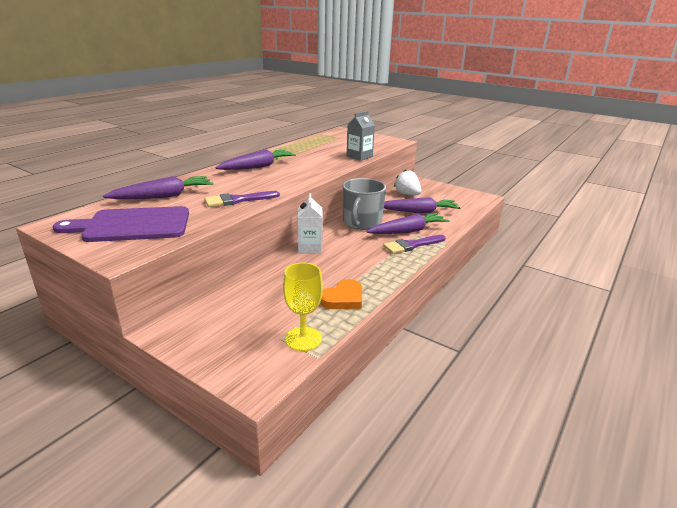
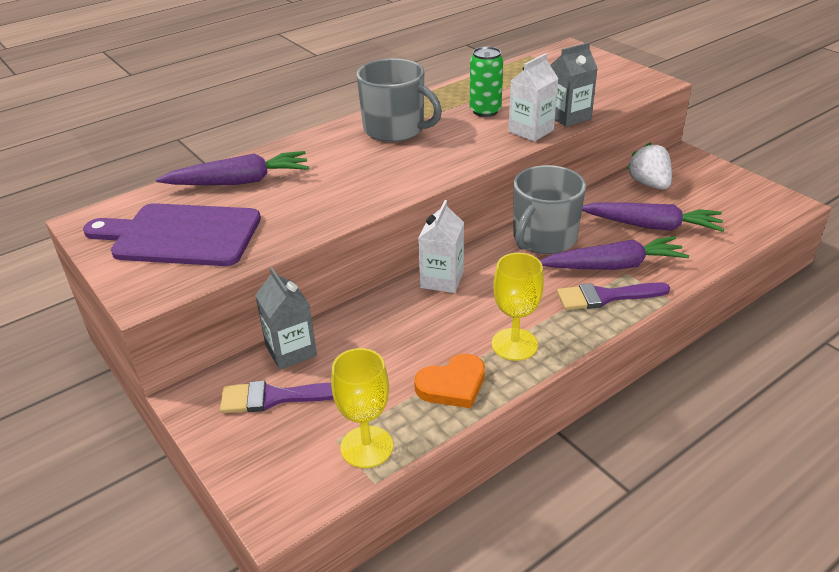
camera: 20 degrees right, 10 degrees up
(225, 295) = (291, 351): none -> grey carton
(237, 200) = (336, 201): purple brush -> purple brush (276, 397)
(257, 167) = (395, 129): purple carrot -> grey mug
(309, 156) = (485, 111): none -> green can
(341, 163) = (531, 131): none -> white carton
(371, 273) = (514, 344): none -> yellow goblet

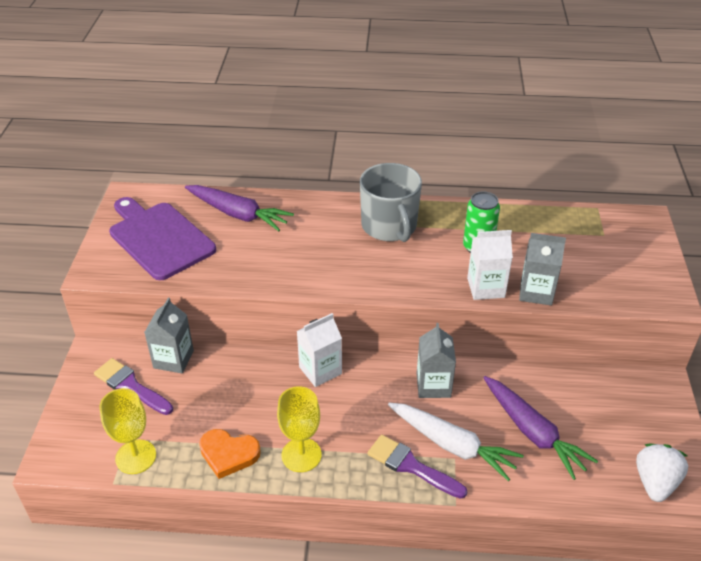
camera: 40 degrees right, 5 degrees up
(543, 238) = (433, 385): grey mug -> grey carton
(613, 266) = (452, 445): purple carrot -> white carrot
(649, 184) = (588, 393): white strawberry -> white strawberry (655, 482)

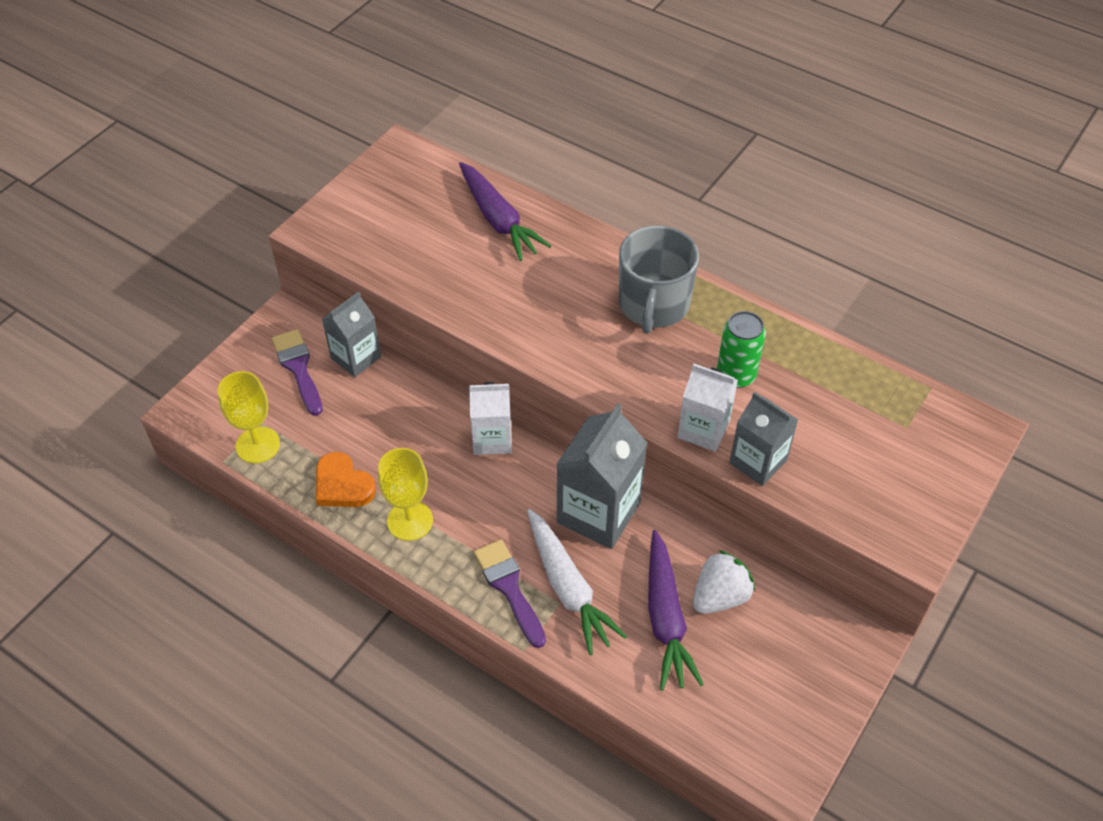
camera: 30 degrees right, 10 degrees up
(159, 238) = (398, 216): purple cutting board -> none
(433, 385) = (598, 512): grey carton -> grey carton, size x1.59
(655, 482) = (757, 741): white strawberry -> white strawberry (720, 596)

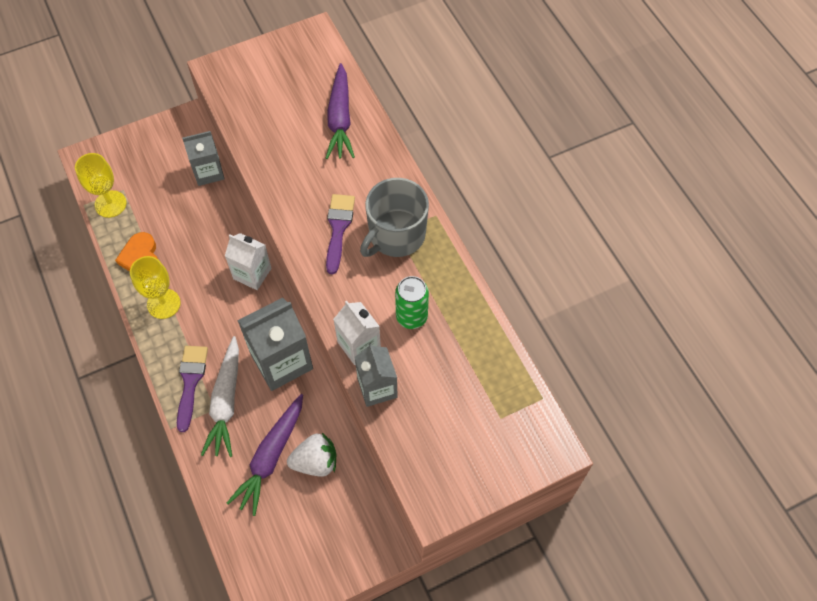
camera: 30 degrees right, 10 degrees up
(298, 368) = (169, 162): purple brush -> purple brush (338, 228)

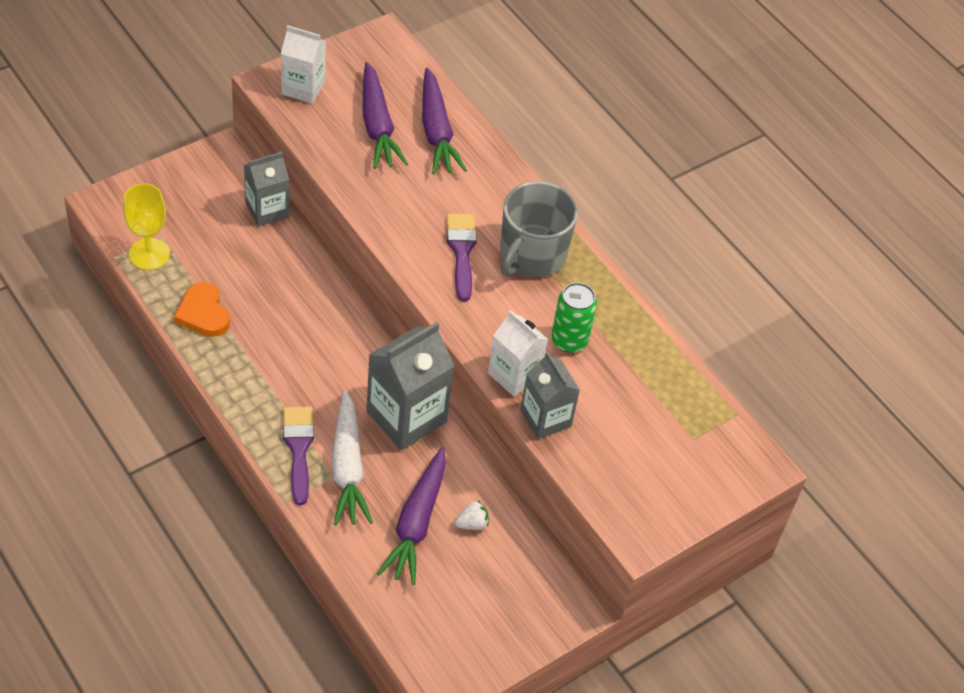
camera: 15 degrees left, 10 degrees down
(163, 304) = (244, 363): yellow goblet -> none
(252, 273) = (348, 322): white carton -> white carton (303, 88)
(293, 111) = (377, 125): none -> purple carrot
(315, 462) = (472, 523): white strawberry -> white strawberry, size x0.56

